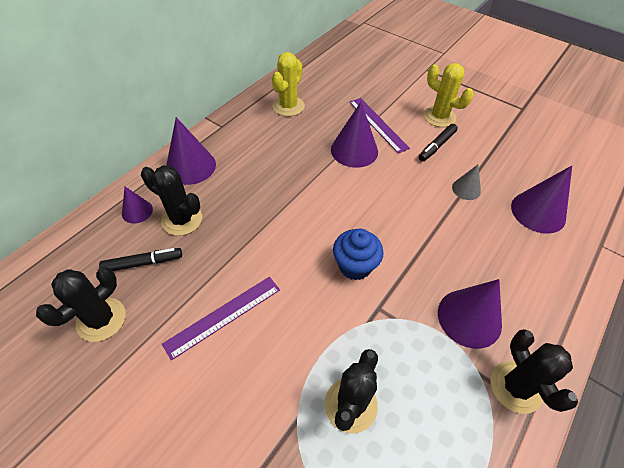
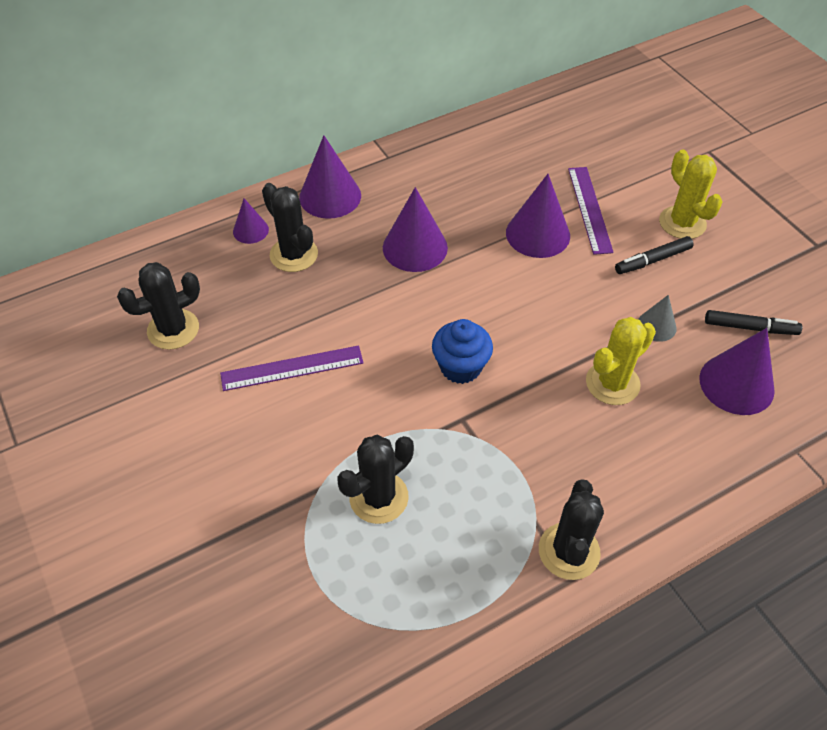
camera: 25 degrees right, 0 degrees up
(143, 263) = (235, 287): black marker -> black marker (750, 327)
(288, 106) = (484, 153): yellow cactus -> yellow cactus (612, 383)
(469, 318) = (561, 467): purple cone -> purple cone (415, 247)

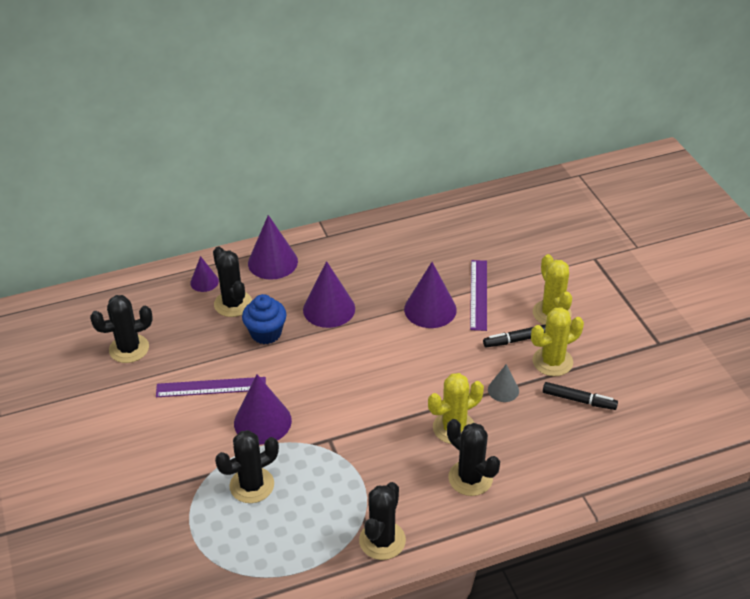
camera: 10 degrees right, 10 degrees down
(460, 367) = (339, 402): blue cupcake -> blue cupcake (266, 333)
(653, 448) = (470, 478): none -> black cactus
(703, 282) = (552, 362): none -> yellow cactus
(736, 384) = (552, 440): purple cone -> purple cone (262, 421)

